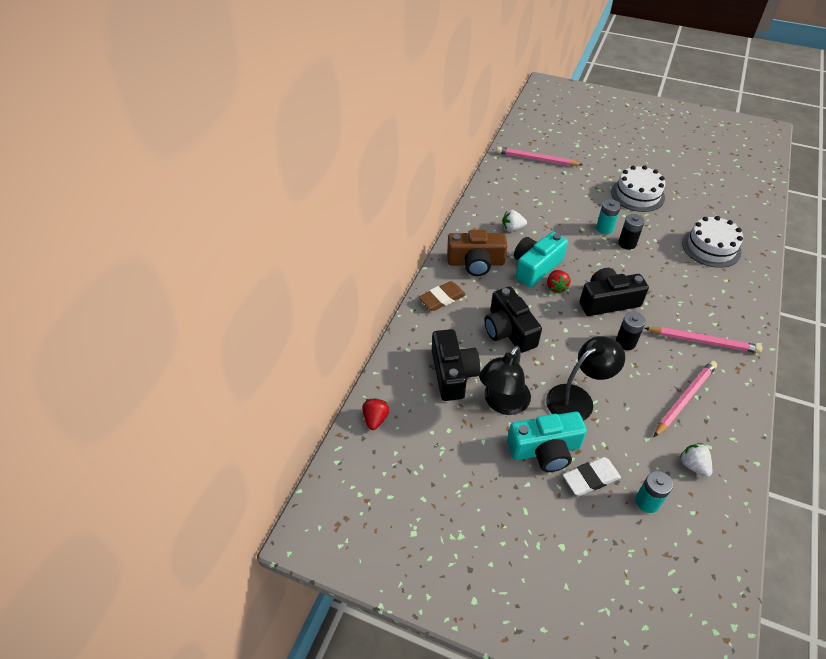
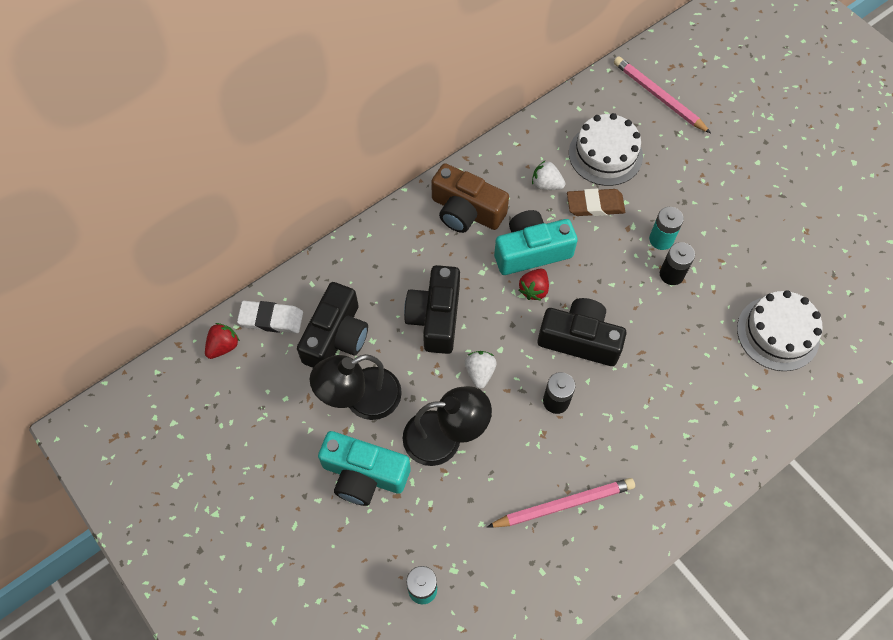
camera: 30 degrees right, 15 degrees up
(442, 298) = (393, 239): brown eraser -> brown eraser (595, 205)
(590, 478) = (385, 531): white eraser -> white eraser (271, 319)
(637, 194) = (748, 211): white cake -> white cake (605, 154)
(693, 465) = (505, 581): white strawberry -> white strawberry (479, 372)
(703, 341) = (649, 449): pink pencil -> none

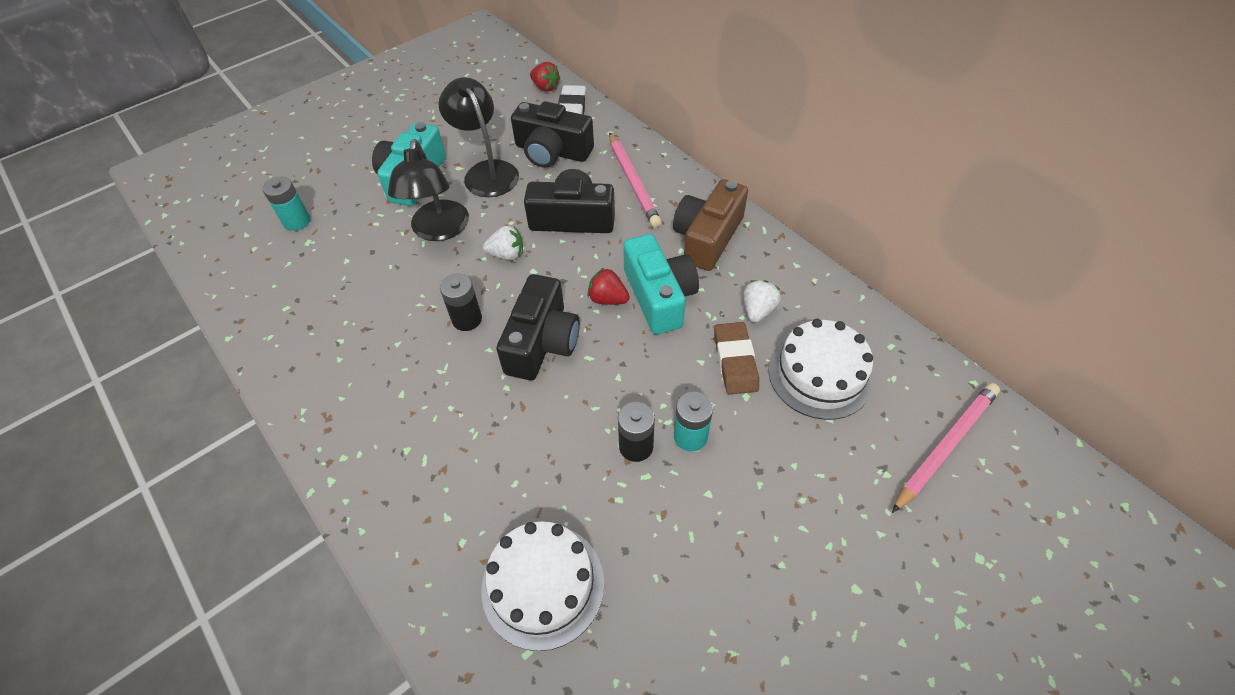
camera: 90 degrees right, 10 degrees down
(564, 504) = (349, 325): pink pencil -> pink pencil (633, 182)

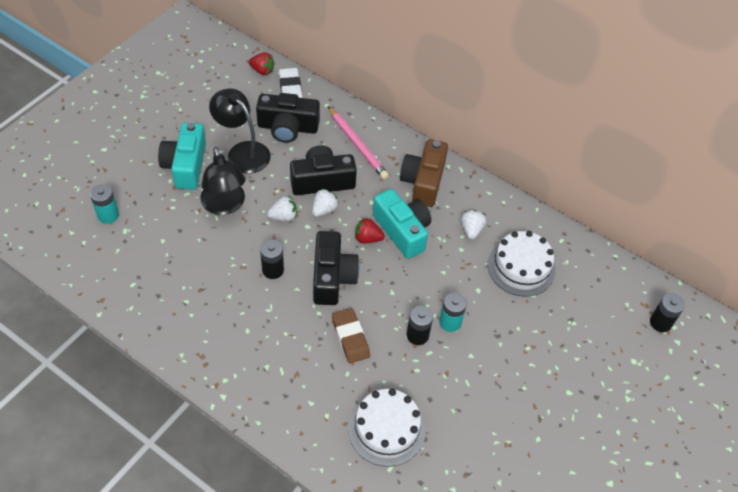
camera: 20 degrees left, 0 degrees up
(562, 253) = (324, 209): none -> white strawberry
(735, 361) = (465, 268): brown eraser -> brown eraser (350, 337)
(945, 446) = (604, 299): pink pencil -> none
(1037, 502) = (660, 322): none -> black battery

